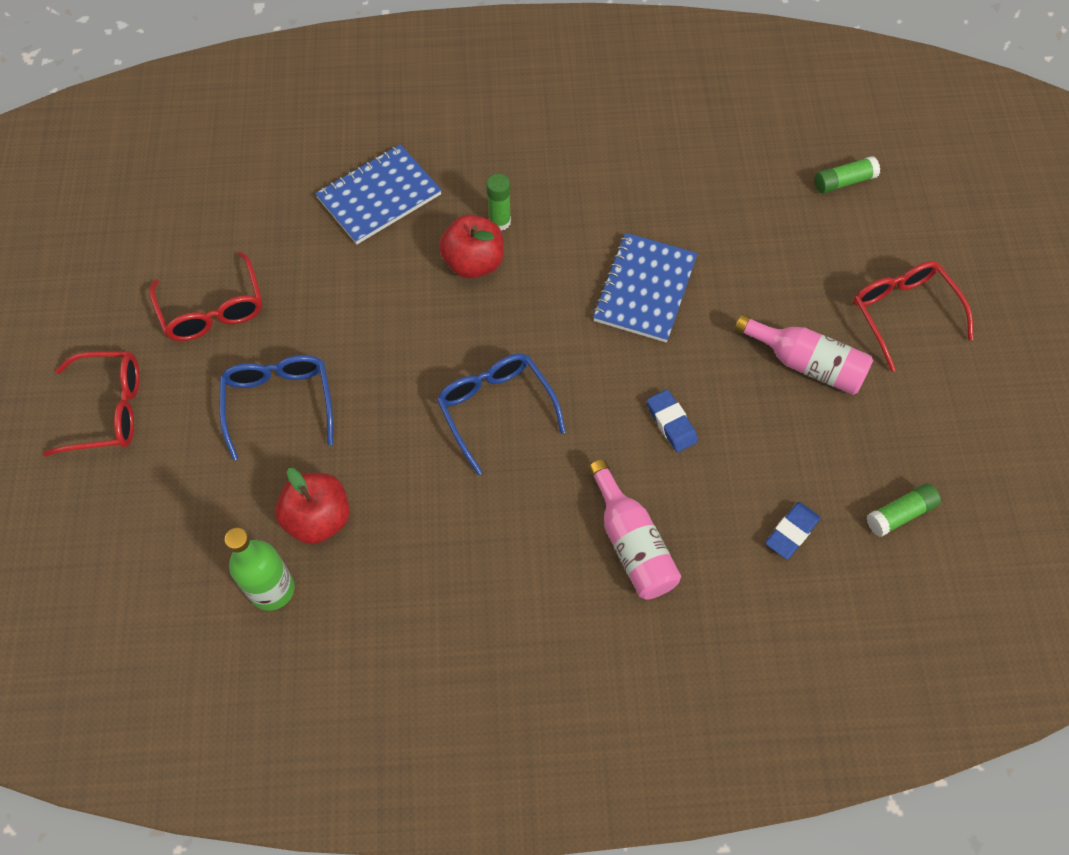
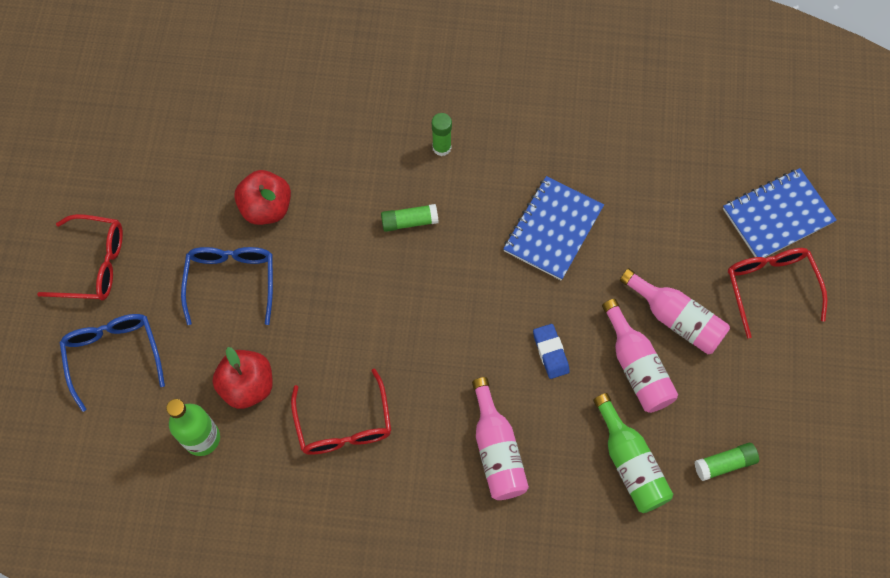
camera: 10 degrees right, 5 degrees up
(212, 309) = (189, 189): red glasses -> red glasses (343, 423)
(379, 196) = (343, 108): blue notebook -> blue notebook (777, 215)
(473, 263) = (412, 182): red apple -> red apple (266, 208)
(496, 410) = (407, 316): blue glasses -> blue glasses (114, 356)
(774, 423) = (636, 367): none -> pink bottle
(791, 532) = (630, 463): blue eraser -> green bottle
(844, 182) = (748, 156): green glue stick -> green glue stick (409, 221)

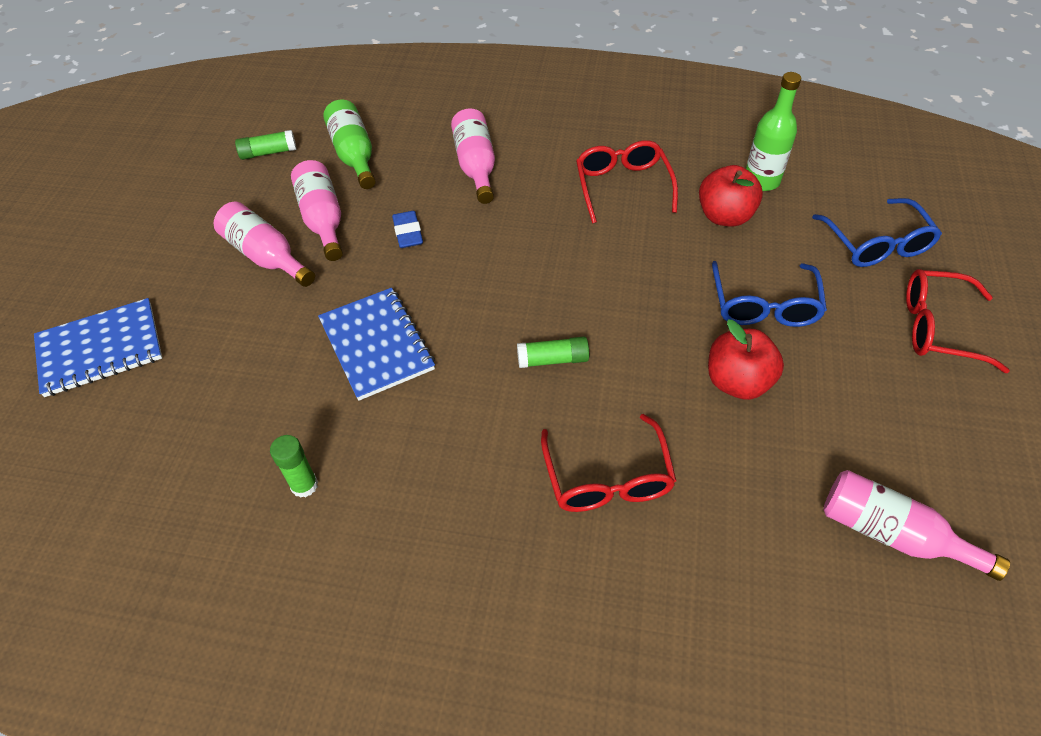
camera: 175 degrees left, 15 degrees down
(186, 102) = (891, 533): none -> pink bottle
(441, 147) = (505, 449): green glue stick -> green glue stick (304, 485)
(553, 229) = (377, 345): blue notebook -> blue notebook turned 60 degrees counterclockwise
(770, 287) = (150, 279): red glasses -> red glasses (607, 477)

